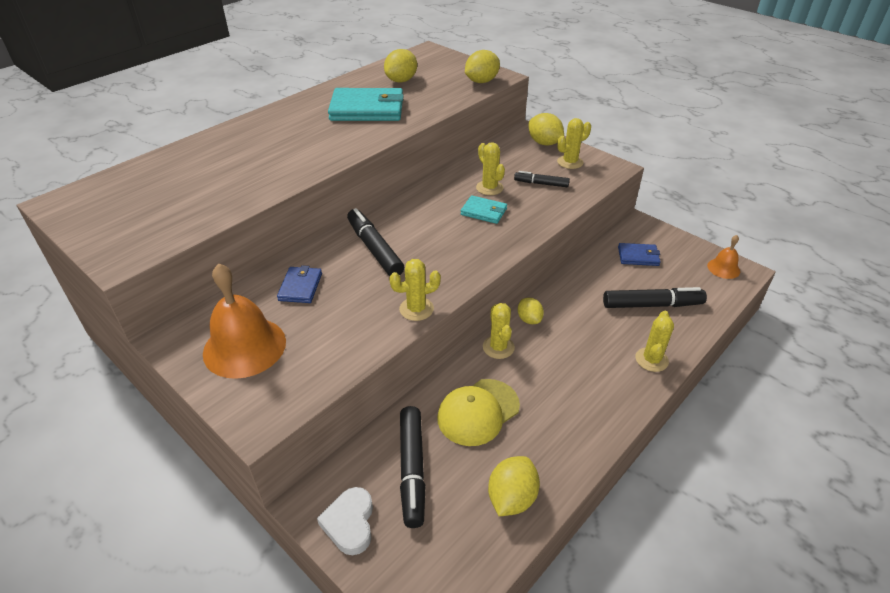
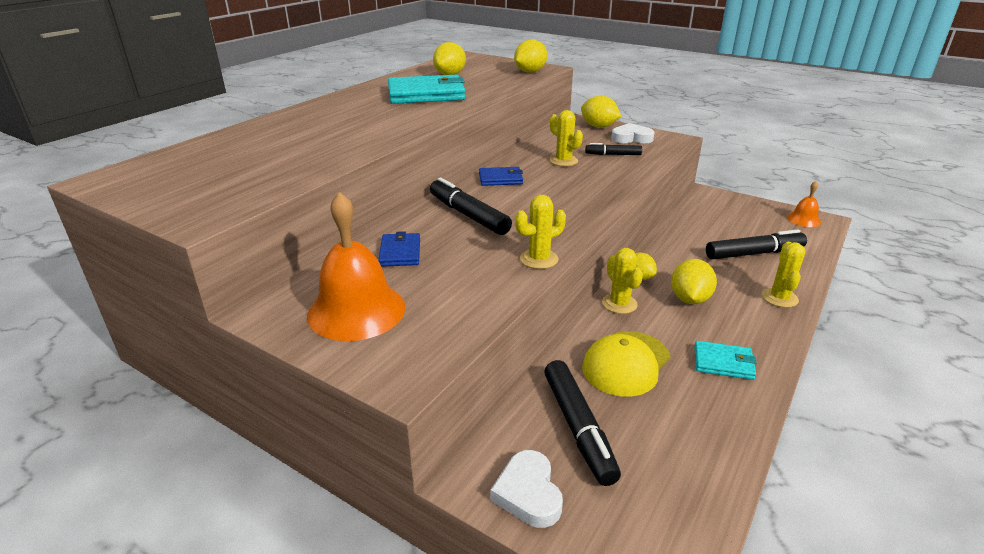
camera: 10 degrees left, 10 degrees down
(484, 212) = (568, 178): turquoise wallet -> turquoise wallet (723, 363)
(511, 498) = (703, 440): yellow lemon -> yellow lemon (689, 299)
(570, 162) = (631, 138): yellow cactus -> white heart
(638, 256) = (719, 217): blue wallet -> blue wallet (500, 179)

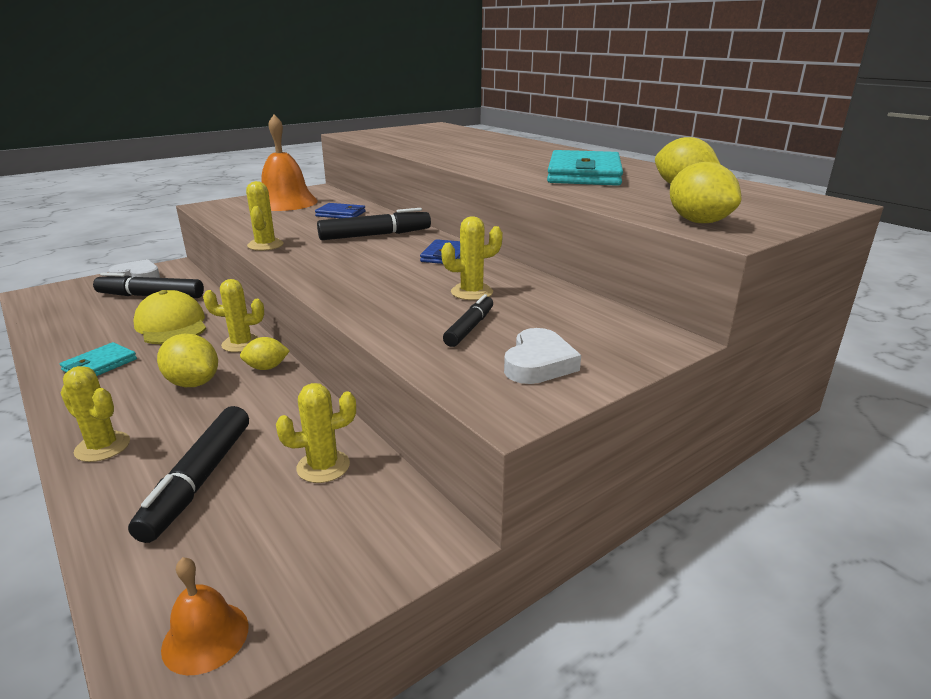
camera: 110 degrees right, 5 degrees down
(598, 126) = (618, 350): yellow lemon -> none
(701, 225) = (323, 466): none -> yellow cactus

